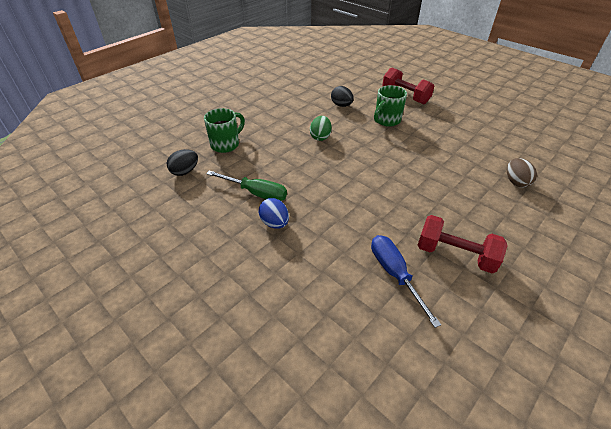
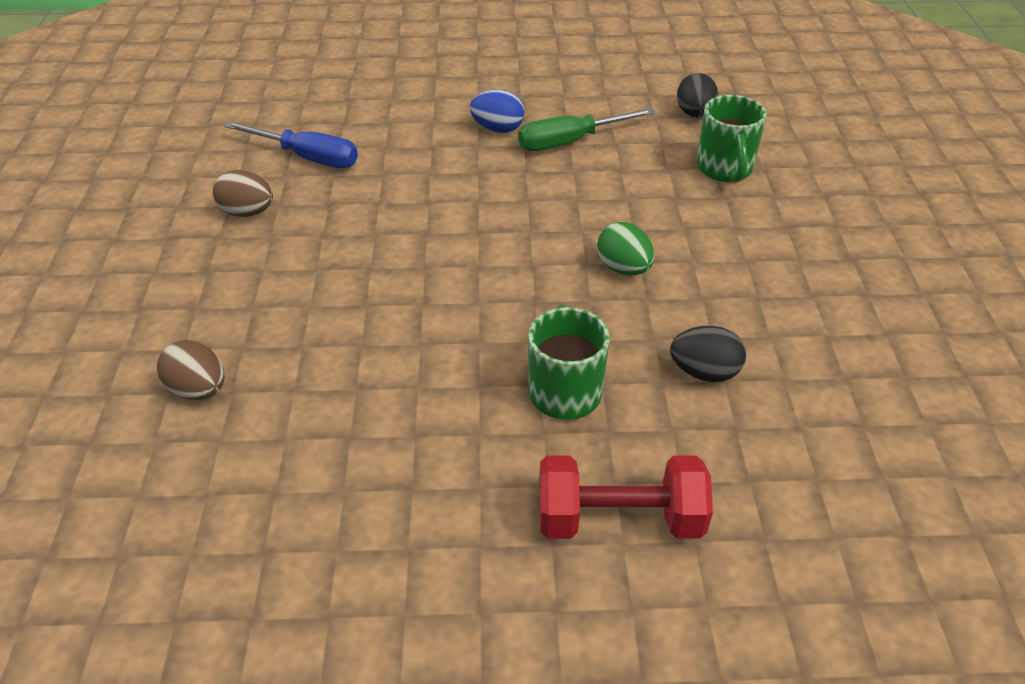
camera: 135 degrees right, 0 degrees up
(455, 255) = (247, 212): red dumbbell -> brown egg

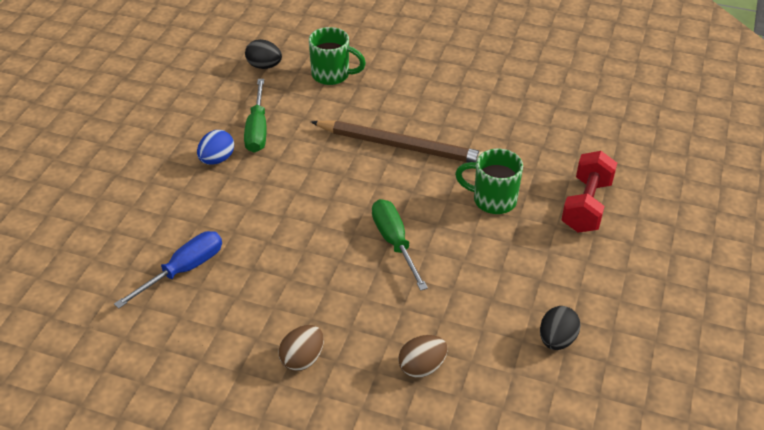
camera: 70 degrees left, 0 degrees up
(247, 212) = (236, 317): brown egg -> brown egg (302, 359)
(423, 308) = (394, 242): none -> green screwdriver
(623, 268) = (402, 146): green egg -> brown pencil
(704, 372) = (500, 144): black egg -> black egg (556, 340)

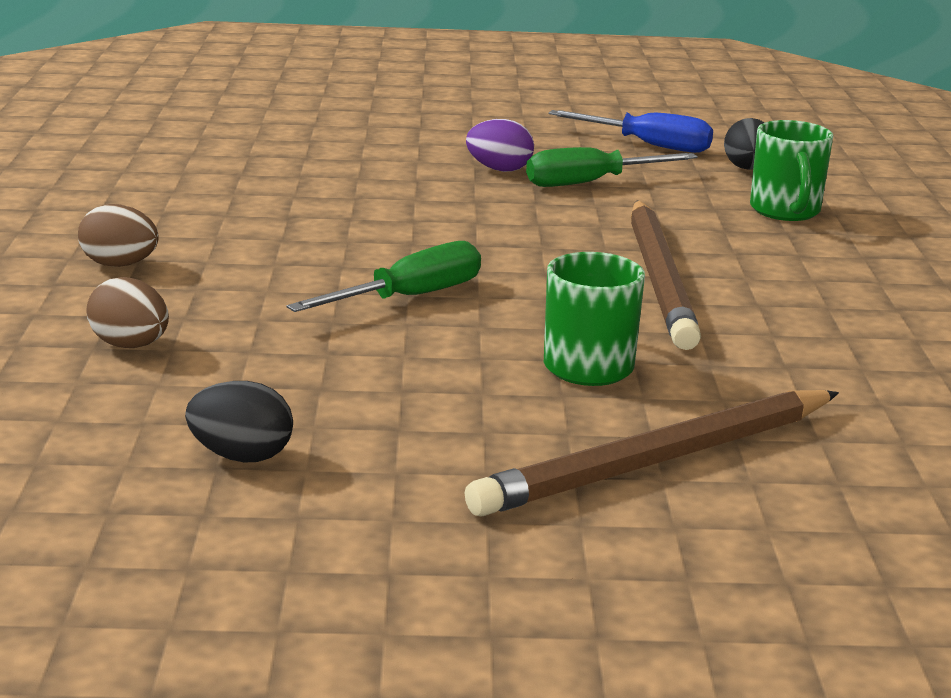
camera: 70 degrees right, 20 degrees down
(183, 270) = (261, 181): blue screwdriver -> blue screwdriver (648, 145)
(217, 159) = (499, 169): blue egg -> purple egg
(586, 206) = (657, 461): red dumbbell -> brown pencil

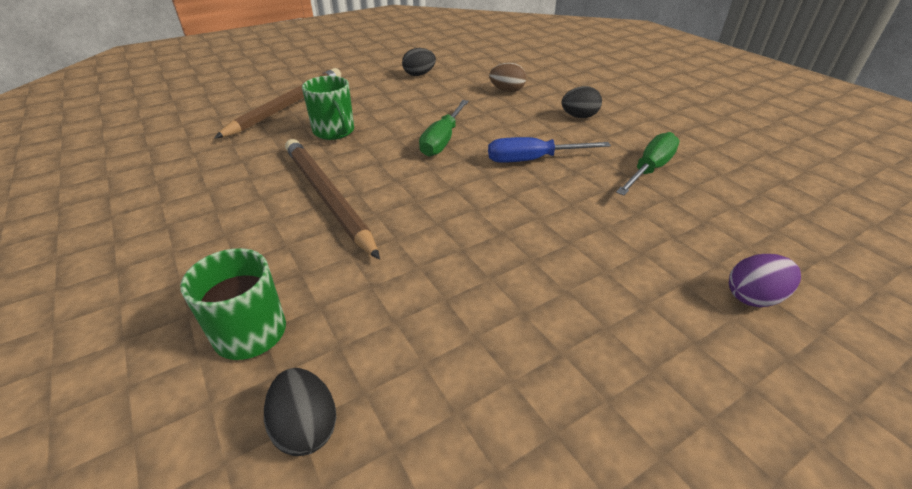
camera: 150 degrees right, 15 degrees up
(120, 265) = (579, 117): brown egg -> black egg
(499, 169) = (534, 287): purple egg -> purple egg (753, 297)
(591, 183) = (445, 300): green screwdriver -> green screwdriver (649, 169)
(648, 145) = (451, 439): blue screwdriver -> blue screwdriver (532, 160)

